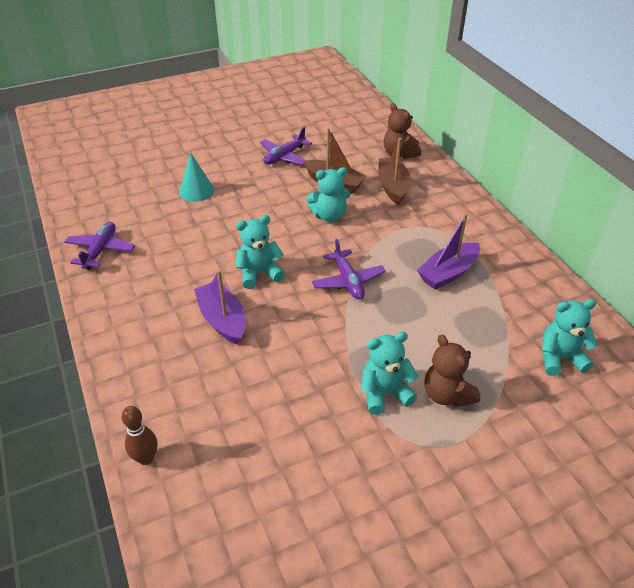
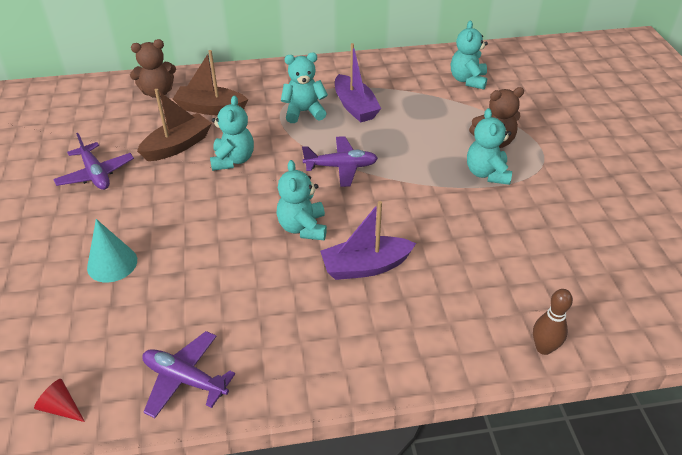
camera: 75 degrees left, 0 degrees up
(78, 208) = (61, 407): none -> red cone
(419, 241) = (304, 112): none -> turquoise teddy bear

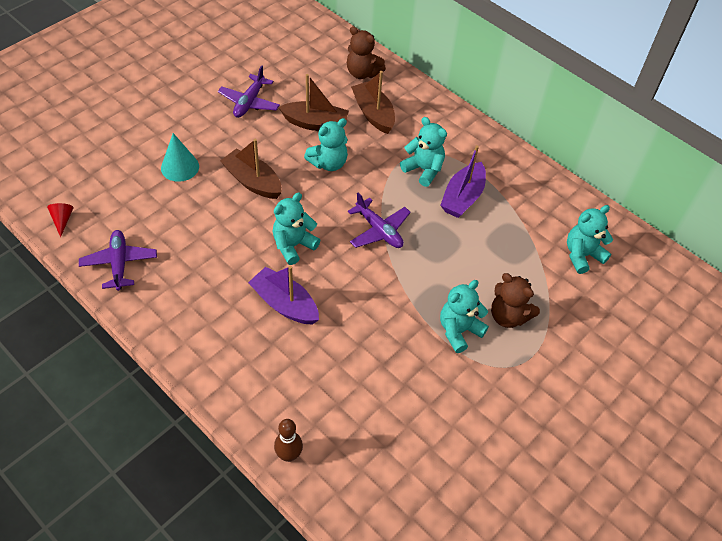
camera: 50 degrees right, 10 degrees up
(196, 218) = (252, 181): none -> brown boat

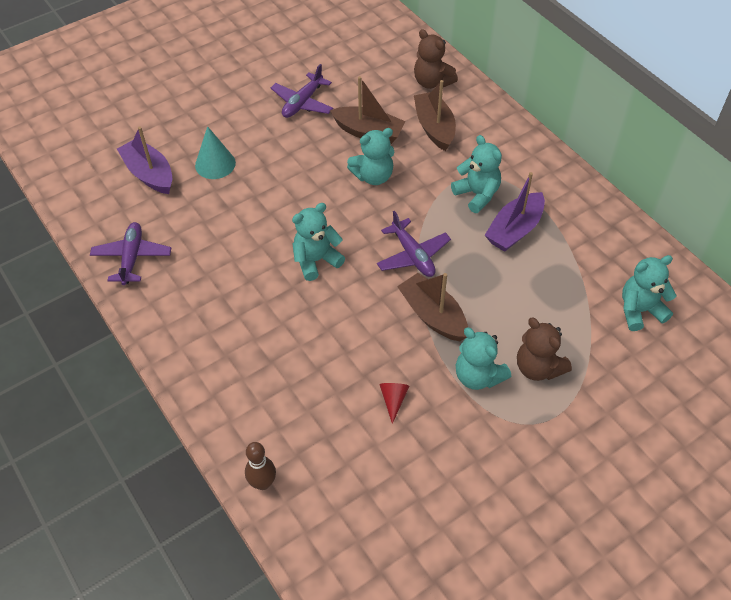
camera: 15 degrees right, 0 degrees up
(62, 220) = (85, 206): red cone -> red cone (393, 400)
(252, 181) = (288, 187): brown boat -> brown boat (433, 315)
(284, 304) = (293, 321): purple boat -> purple boat (149, 174)
(459, 331) = (478, 376): turquoise teddy bear -> turquoise teddy bear turned 105 degrees counterclockwise

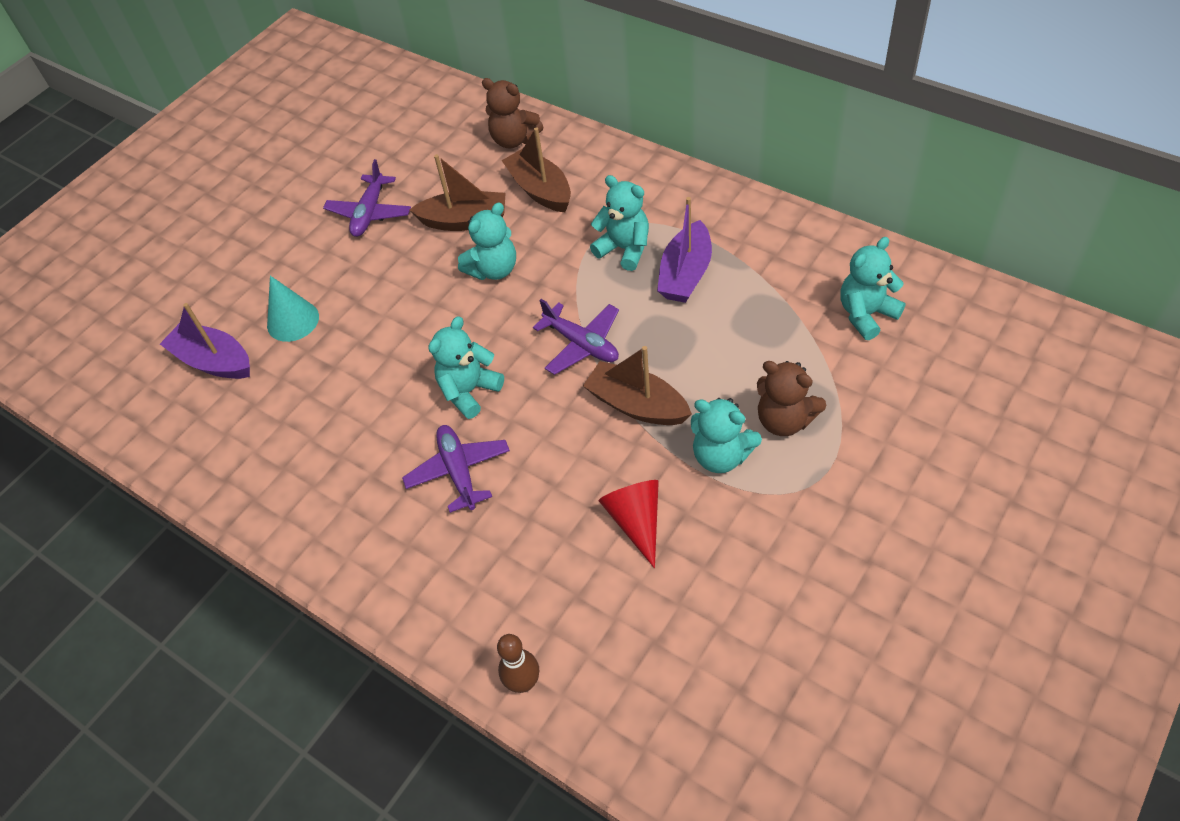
camera: 15 degrees left, 0 degrees up
(132, 258) = (236, 470): purple plane -> purple plane (459, 471)
(393, 400) = (636, 521): red cone -> red cone, size x1.63

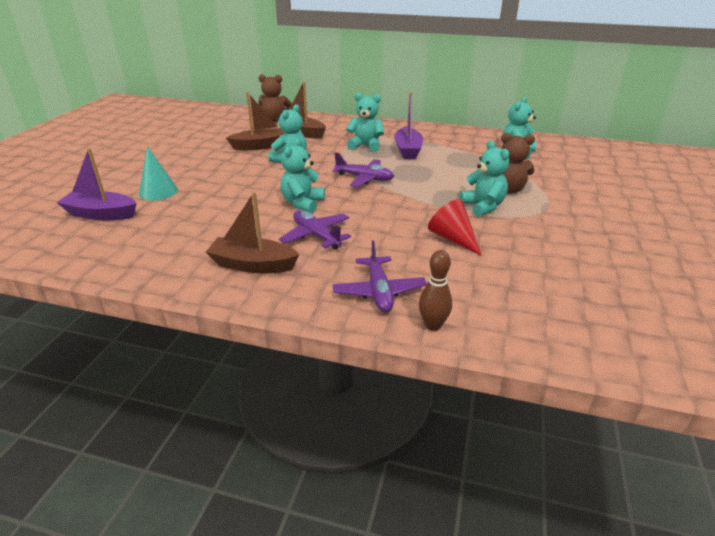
camera: 25 degrees left, 20 degrees down
(369, 213) = (195, 149): purple plane -> purple plane (379, 291)
(636, 405) = (416, 195): brown boat -> brown boat (252, 265)
(721, 456) = (483, 206): turquoise teddy bear -> turquoise teddy bear turned 120 degrees counterclockwise

